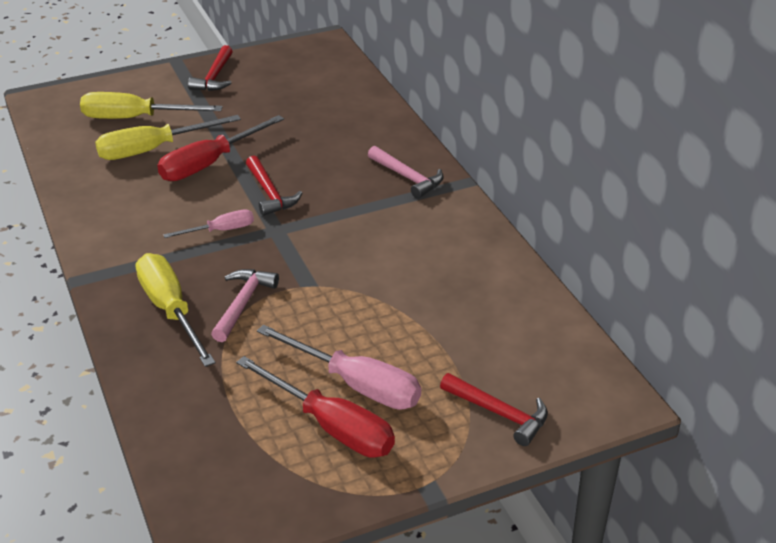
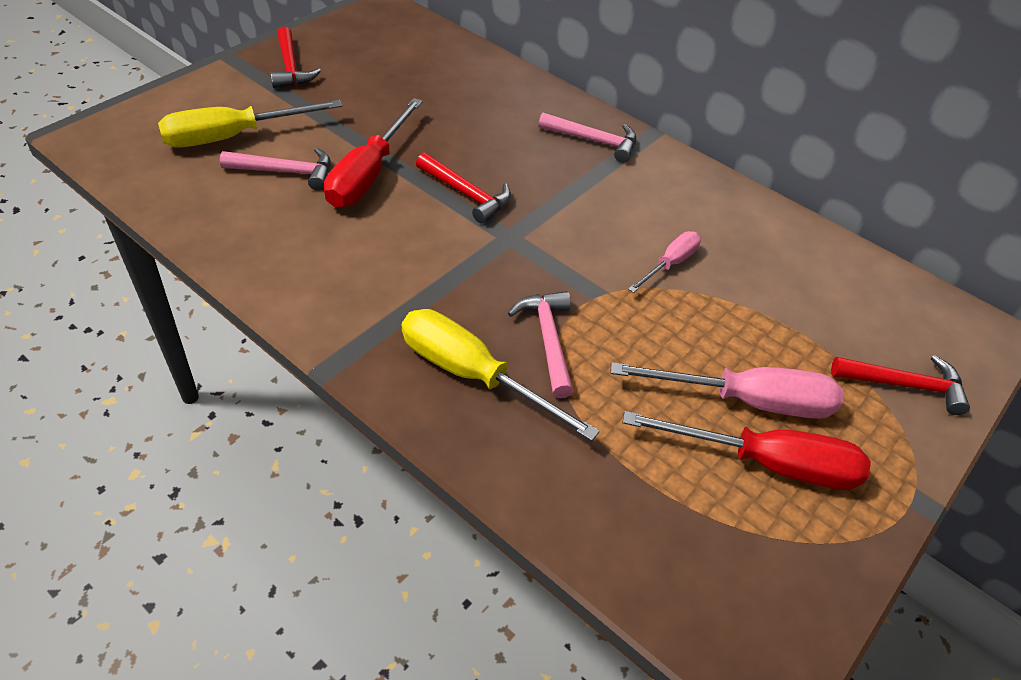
camera: 30 degrees left, 10 degrees up
(152, 150) = (286, 172): yellow screwdriver -> pink hammer
(221, 230) = (449, 254): pink screwdriver -> pink screwdriver (670, 264)

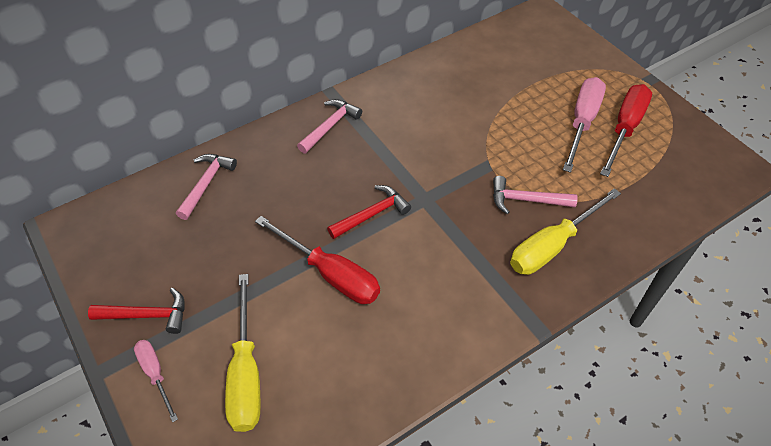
camera: 70 degrees left, 5 degrees up
(286, 172) = (311, 334): pink hammer -> pink hammer (206, 184)
(670, 264) = (467, 122): pink screwdriver -> pink screwdriver (155, 374)
(904, 385) = (575, 57): red hammer -> none

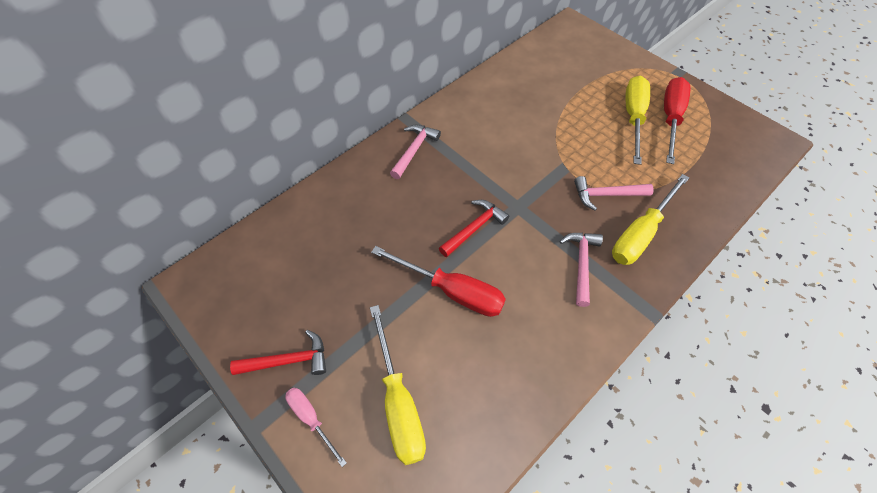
camera: 10 degrees left, 5 degrees up
(206, 184) = (313, 221): pink hammer -> pink hammer (581, 264)
(582, 122) = (633, 117): pink screwdriver -> yellow screwdriver

